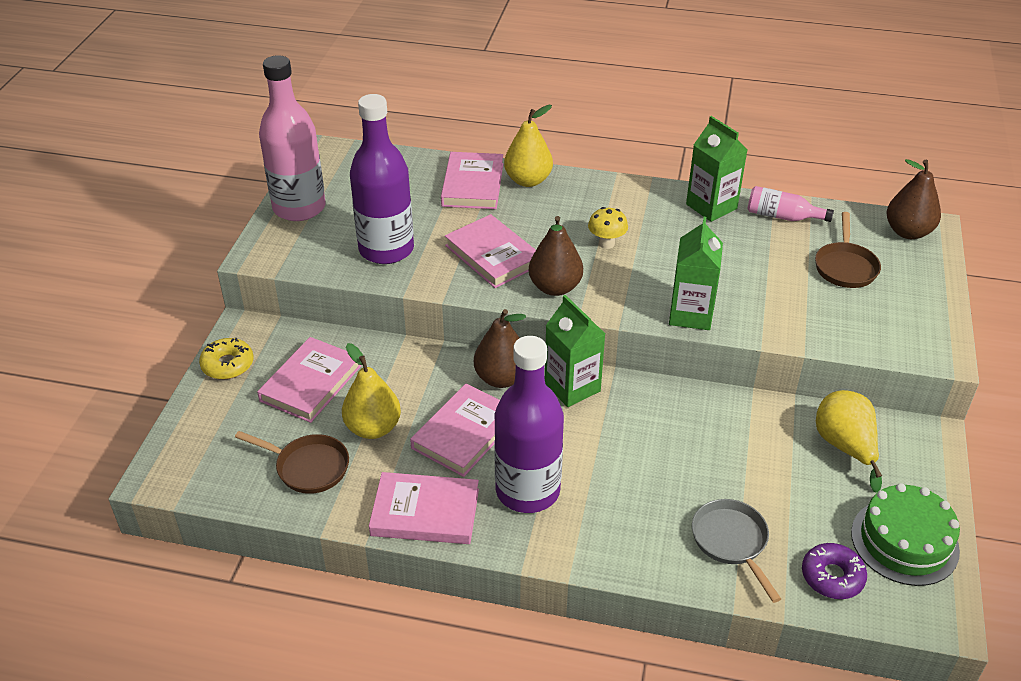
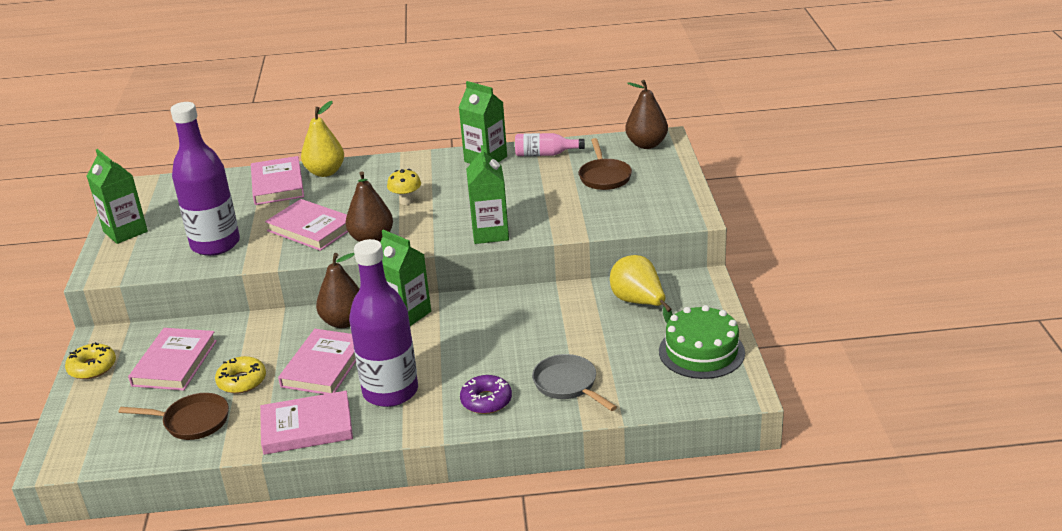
camera: 15 degrees left, 10 degrees down
(299, 208) = (125, 231): pink bottle -> green carton
(373, 428) = (242, 381): yellow pear -> yellow donut
(832, 577) = (653, 387): purple donut -> purple donut (486, 401)

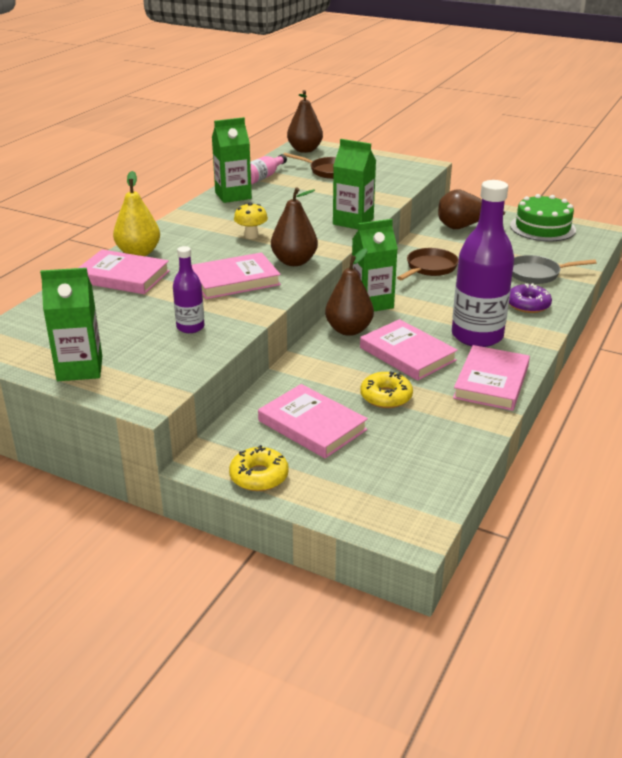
camera: 60 degrees left, 0 degrees up
(192, 421) = (425, 436): brown pan -> brown pan (429, 268)
(215, 244) = (190, 327): purple bottle -> purple bottle, size x0.49
(639, 303) = (463, 227): yellow pear -> brown pear

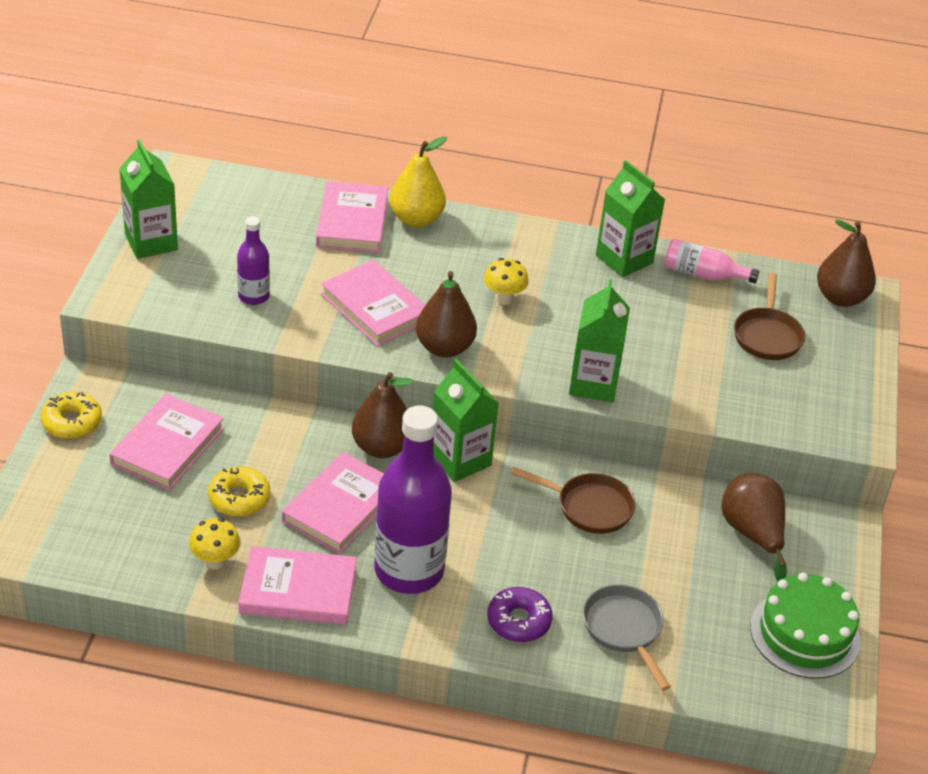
camera: 70 degrees right, 10 degrees up
(455, 415) = (215, 561): none -> yellow mushroom

